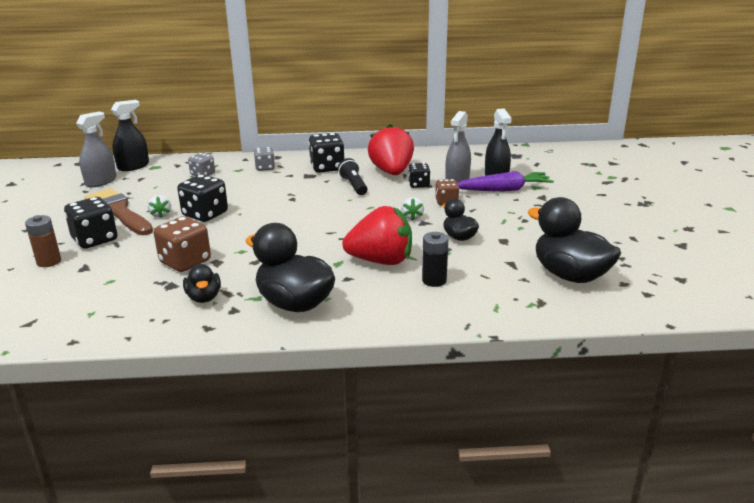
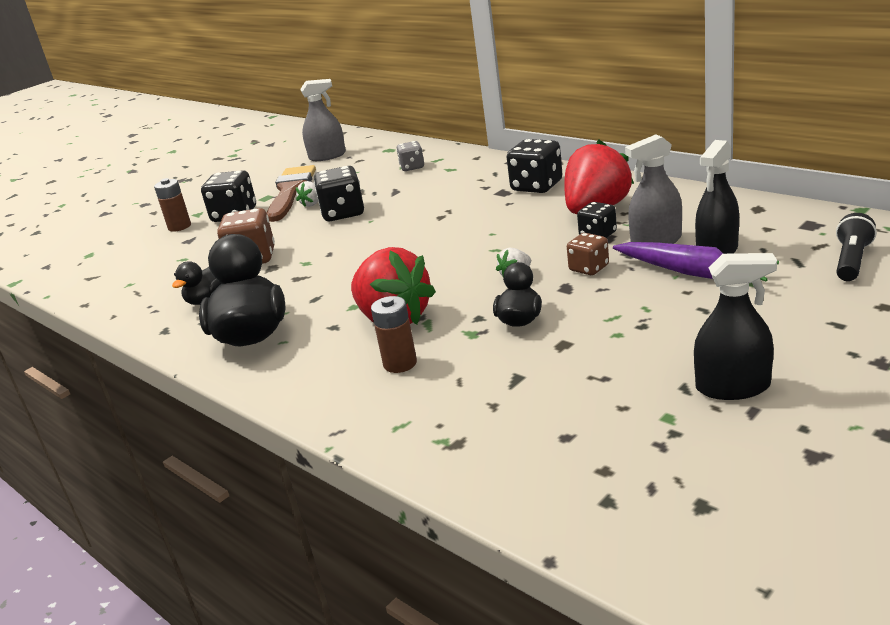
camera: 50 degrees right, 0 degrees up
(133, 166) = (374, 145): black spray bottle -> black spray bottle (732, 387)
(265, 168) = (477, 172): grey dice -> none
(353, 185) = (525, 216): black flashlight -> black flashlight (851, 261)
(434, 280) = (400, 363): black battery -> brown battery
(570, 275) = (555, 425): black duck -> none

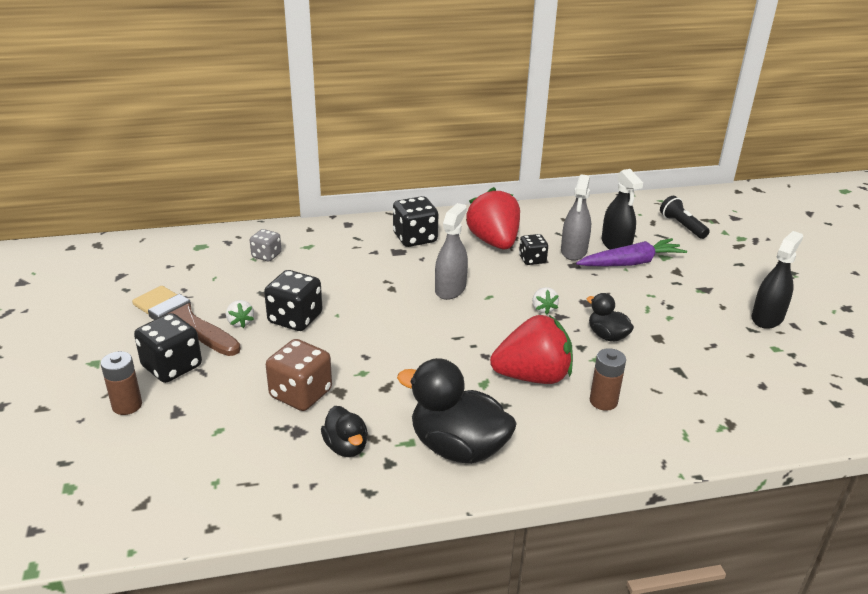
camera: 60 degrees left, 5 degrees up
(327, 156) = (140, 273): grey spray bottle -> grey spray bottle (450, 289)
(589, 268) = (573, 284): brown dice -> none

